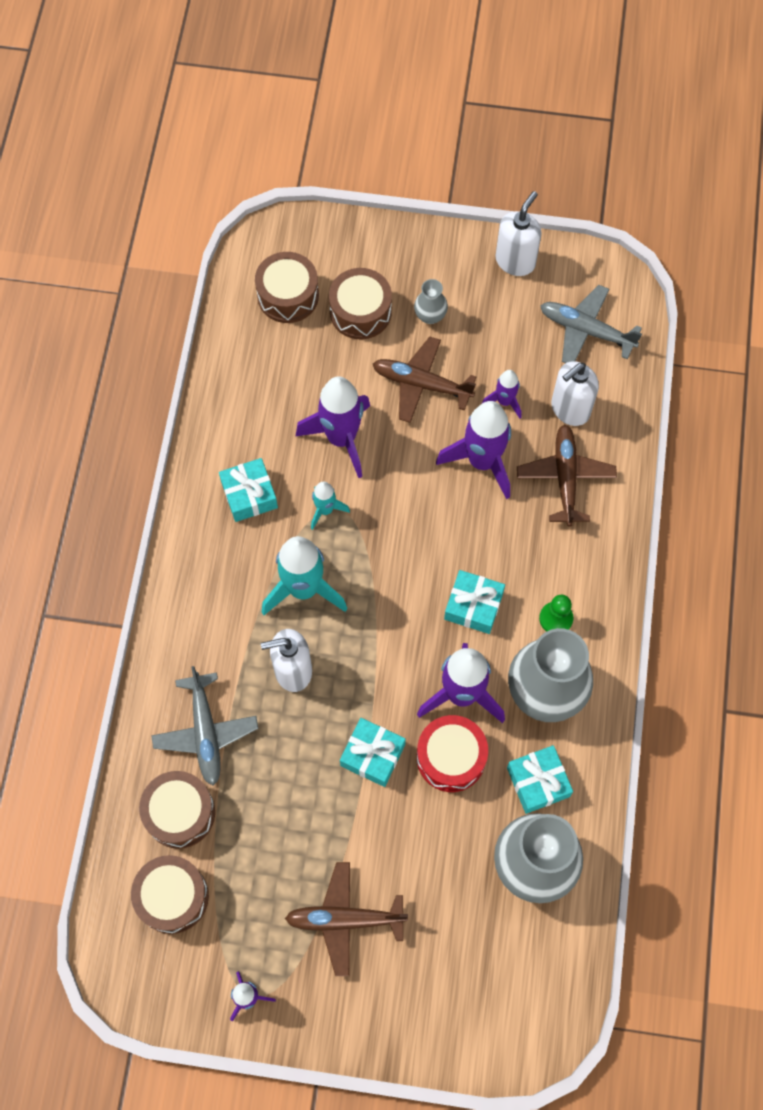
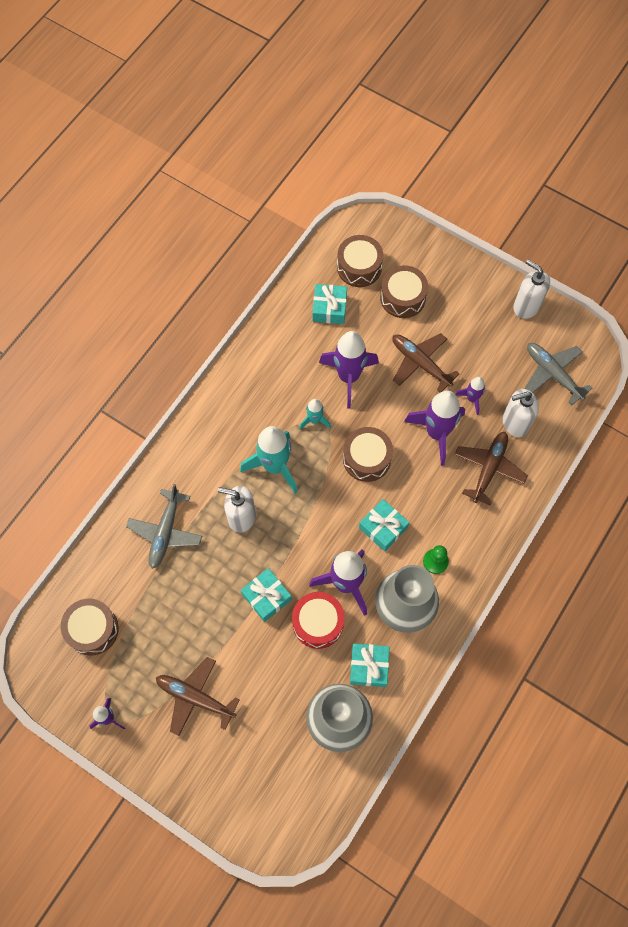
camera: 25 degrees right, 0 degrees up
(180, 813) = (123, 577): brown drum -> brown drum (367, 459)
(249, 495) = (269, 388): turquoise gift -> turquoise gift (329, 308)
(430, 316) = (449, 319): grey vase -> none
(515, 261) = (526, 306): white soap dispenser -> white soap dispenser turned 105 degrees counterclockwise

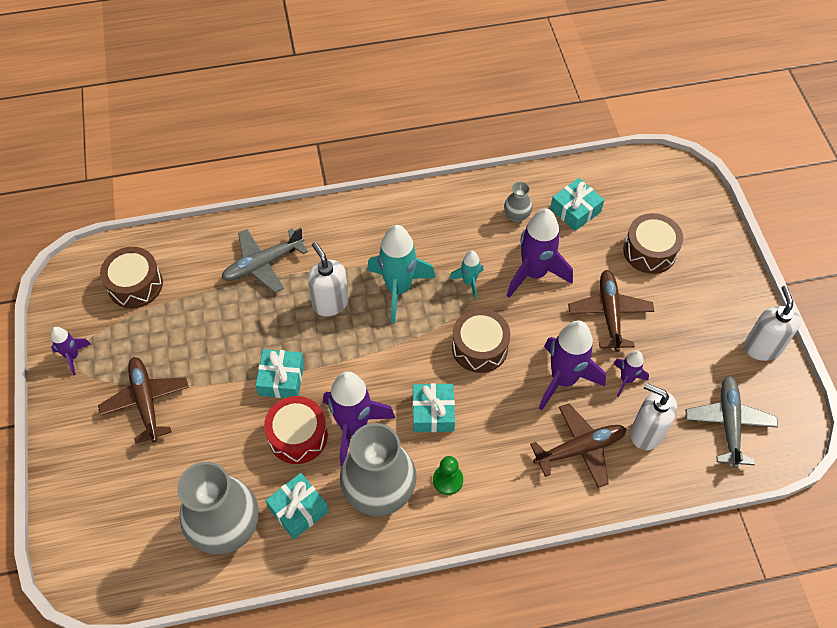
camera: 45 degrees right, 10 degrees down
(296, 345) = (516, 216): none -> grey vase
(359, 267) = (636, 199): brown drum -> none

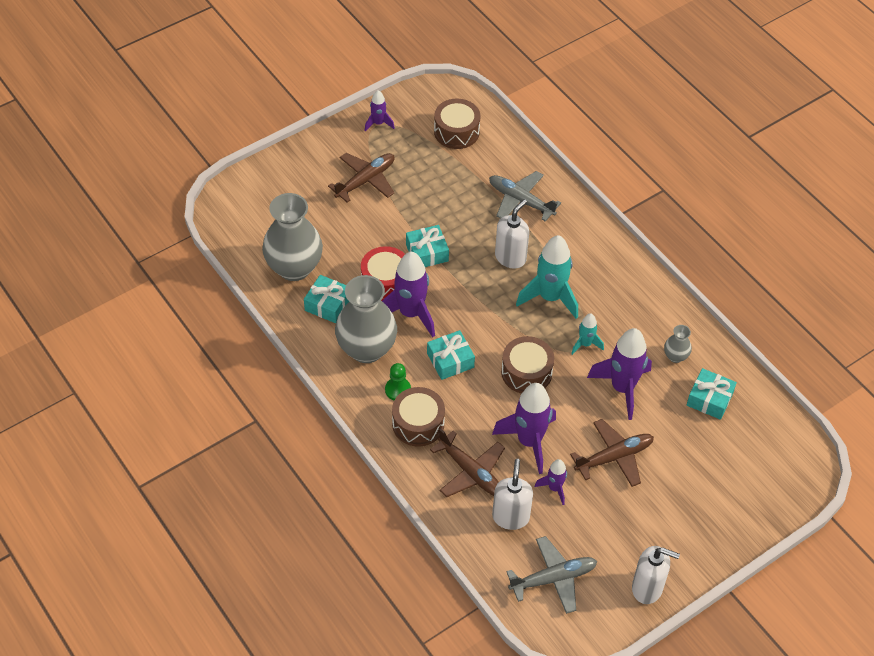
camera: 65 degrees right, 5 degrees down
(649, 251) = (700, 470): brown drum -> brown drum (418, 424)
(762, 347) = (647, 588): white soap dispenser -> white soap dispenser turned 45 degrees clockwise

